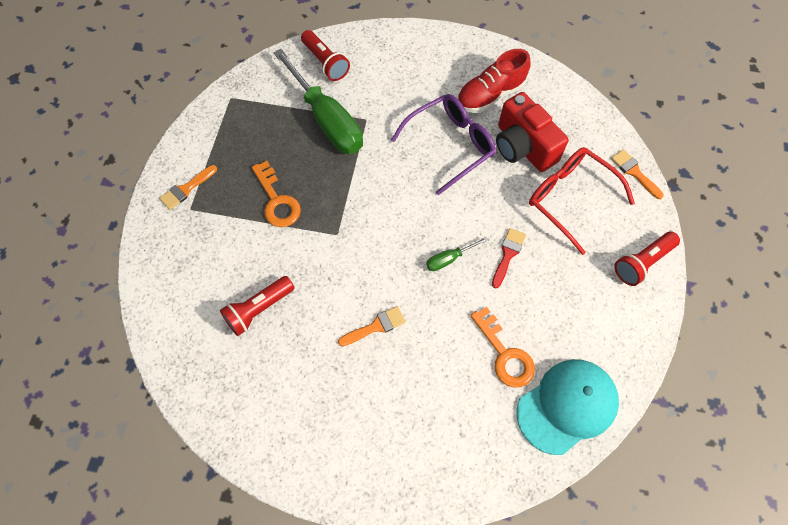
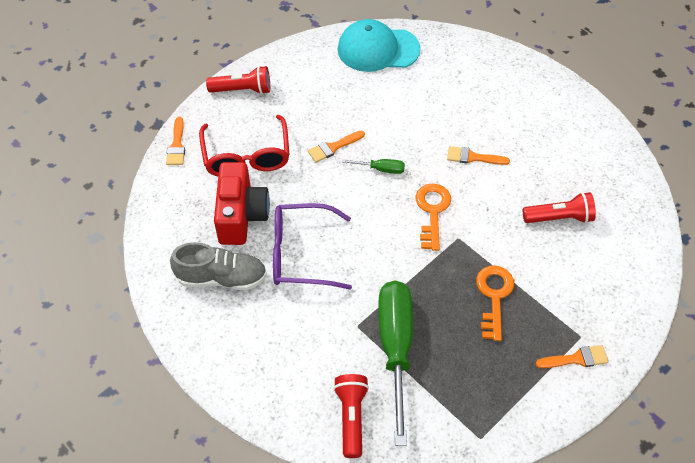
camera: 145 degrees left, 10 degrees down
(490, 95) = (221, 278): red shoe -> grey shoe
(504, 354) = (393, 94): orange key -> orange key (432, 211)
(508, 254) = (333, 147): red brush -> orange brush

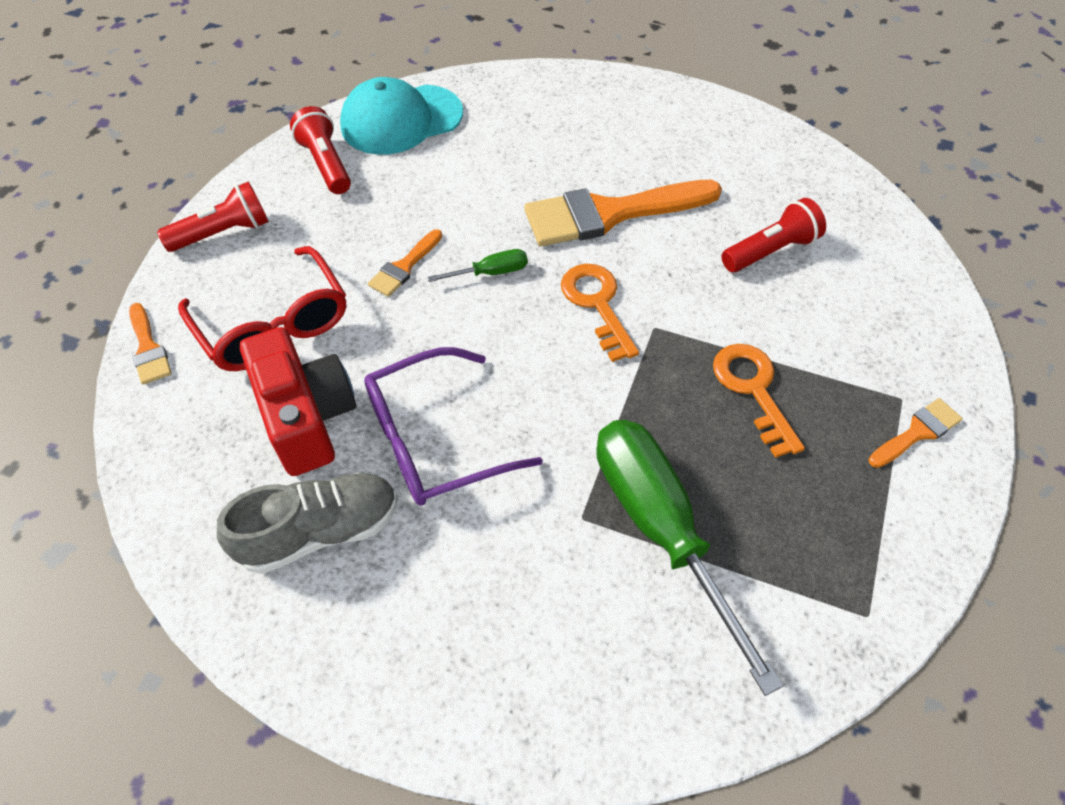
camera: 25 degrees left, 0 degrees up
(351, 417) = (656, 677): red flashlight -> red flashlight (326, 164)
(473, 157) = (610, 213): orange brush -> orange brush, size x2.14

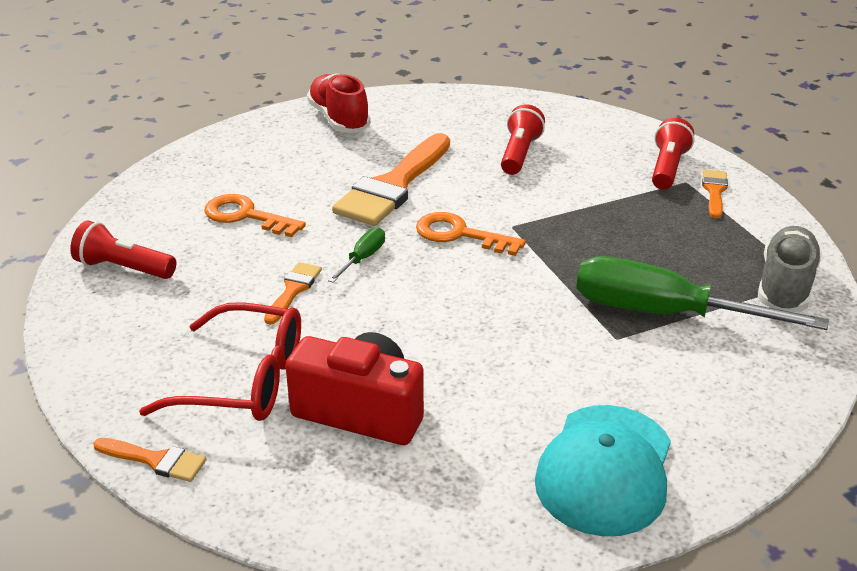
camera: 45 degrees left, 20 degrees down
(223, 233) = (100, 356): red flashlight -> red flashlight (667, 168)
(320, 531) = (474, 459): grey shoe -> grey shoe (785, 286)
(401, 120) = (146, 212): turquoise cap -> turquoise cap (605, 469)
(404, 267) = (293, 290): orange brush -> orange brush turned 150 degrees counterclockwise
(434, 440) = (470, 363): purple glasses -> none
(657, 112) = (339, 119): none -> red shoe
(753, 390) = (611, 222): orange key -> orange key (246, 216)

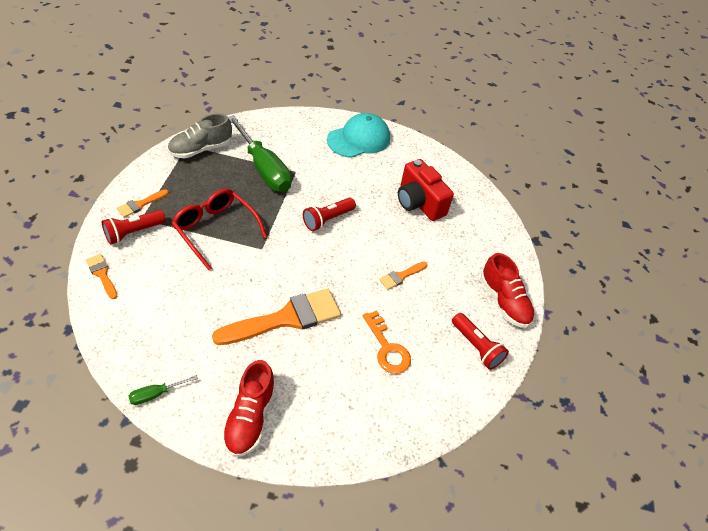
camera: 150 degrees left, 15 degrees up
(105, 338) = (504, 301): none -> red shoe
(155, 460) = (506, 229): orange brush -> orange brush (102, 274)
(245, 380) = (454, 242): red glasses -> red glasses (215, 230)
(363, 258) = (352, 275): green screwdriver -> green screwdriver (155, 394)
(460, 235) = (292, 259): orange key -> none
(519, 154) = (188, 297): red flashlight -> red flashlight (327, 219)

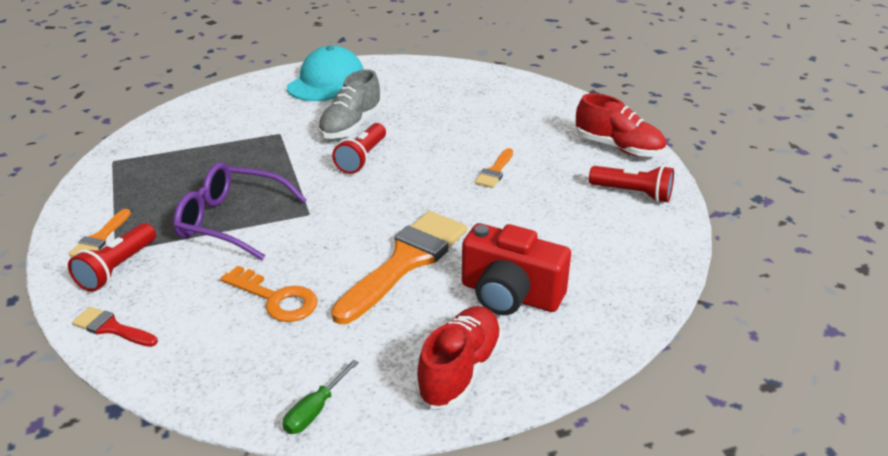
camera: 25 degrees left, 15 degrees down
(102, 274) = (111, 328): orange brush -> red brush
(201, 149) = (134, 157): grey shoe -> grey shoe (351, 126)
(215, 230) = (231, 221): red glasses -> purple glasses
(250, 417) = (460, 370): red shoe -> red shoe turned 135 degrees counterclockwise
(264, 169) = (238, 145): green screwdriver -> none
(387, 348) = (546, 235): orange key -> orange key (276, 299)
(419, 202) = (448, 107): red camera -> red camera (510, 295)

